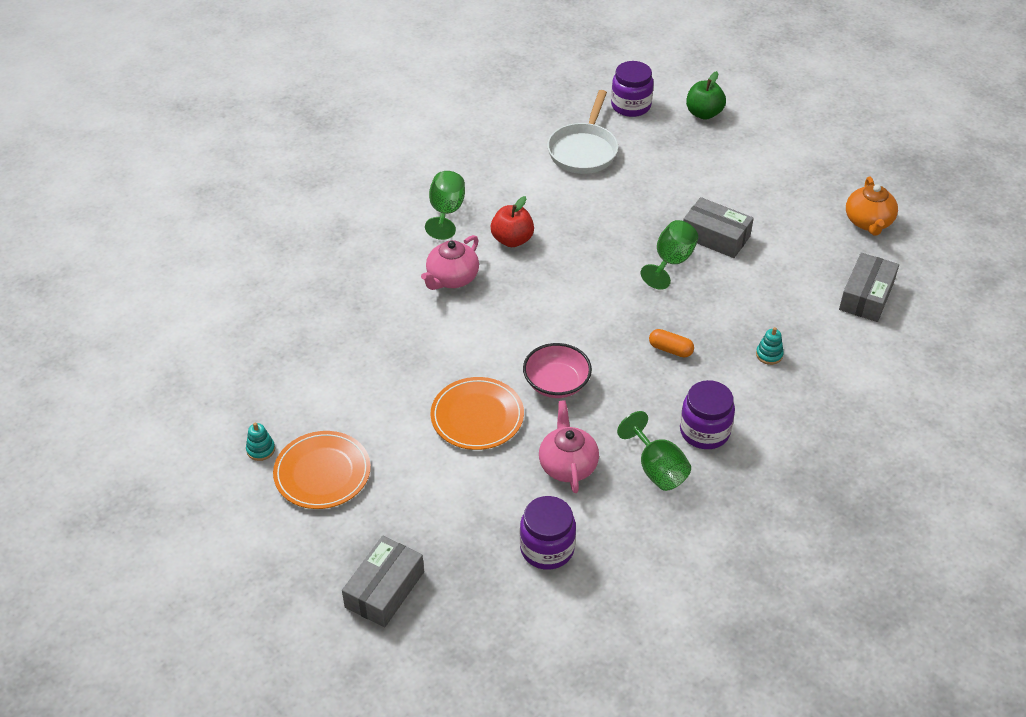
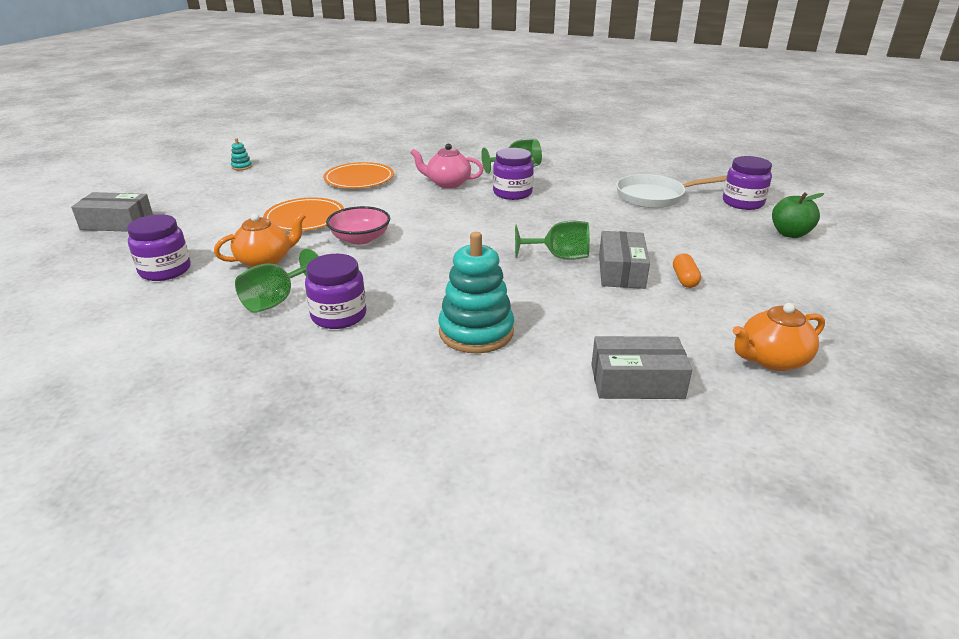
camera: 65 degrees right, 15 degrees down
(322, 473) = (226, 185): orange plate -> orange plate (359, 179)
(512, 240) = (512, 193): red apple -> purple jar
(567, 465) = (265, 261): pink teapot -> orange teapot
(670, 349) = (440, 278): orange capsule -> orange capsule (684, 279)
(769, 355) = (476, 332): turquoise stacking toy -> turquoise stacking toy, size x2.36

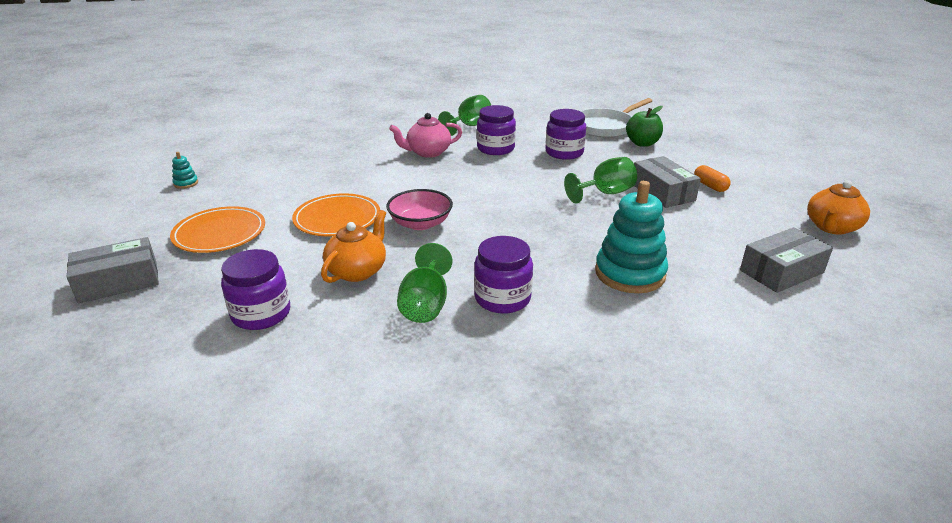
camera: 30 degrees left, 0 degrees up
(359, 179) = (337, 167): orange plate -> orange plate (219, 233)
(742, 203) = (669, 118): purple jar -> purple jar (564, 153)
(790, 234) = (727, 134): green apple -> green apple (642, 143)

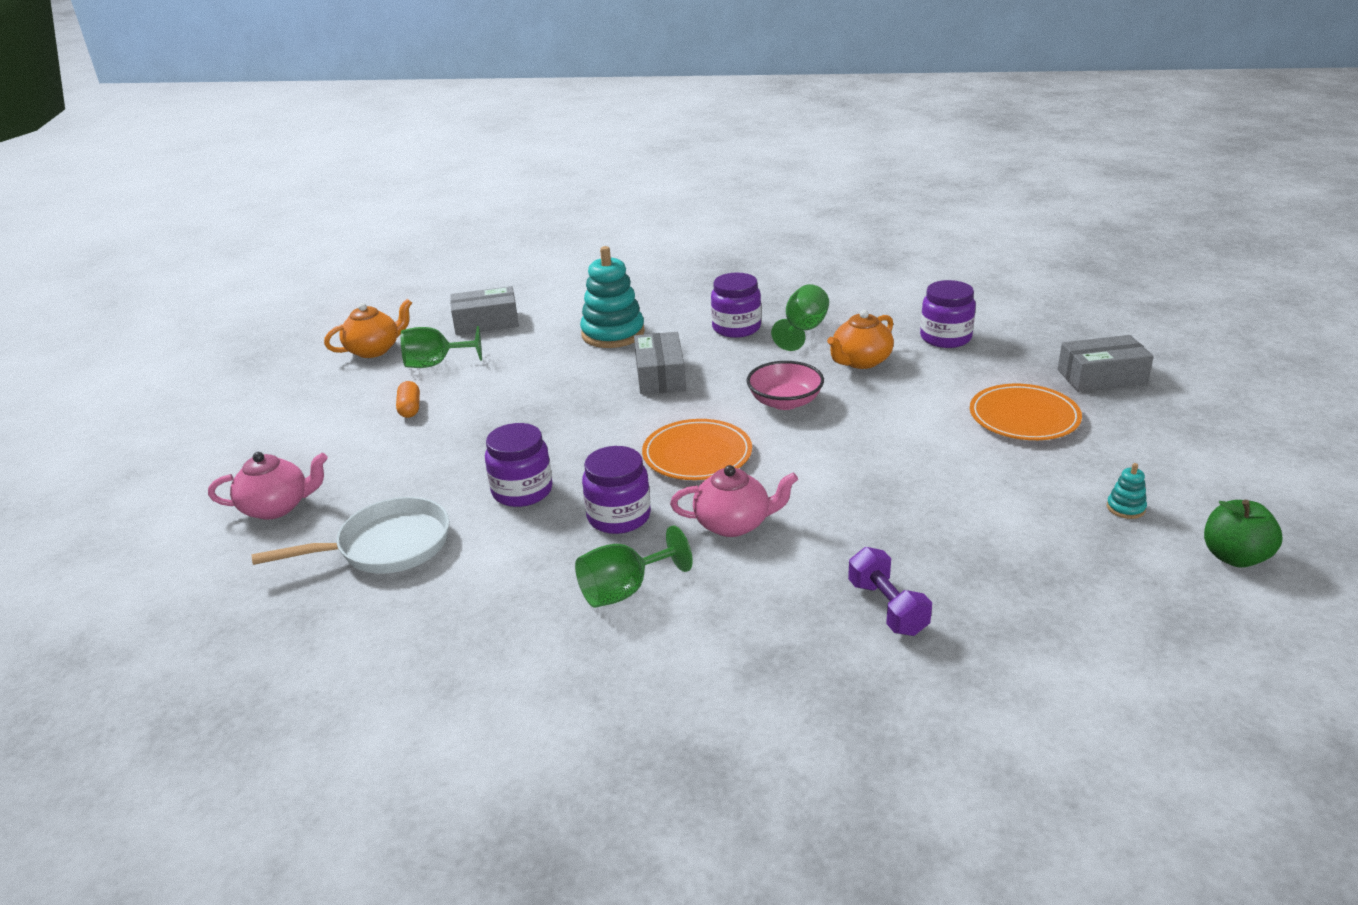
camera: 160 degrees left, 0 degrees up
(337, 219) = (883, 419): orange plate -> orange plate (697, 454)
(340, 133) = (887, 608): none -> purple dumbbell
(605, 193) = (543, 414): green goblet -> green goblet (435, 364)
(642, 143) = (385, 494): green apple -> green apple (1234, 557)
(662, 192) = (475, 407): grey box -> grey box (660, 375)
(692, 133) = (277, 507): none -> pink teapot

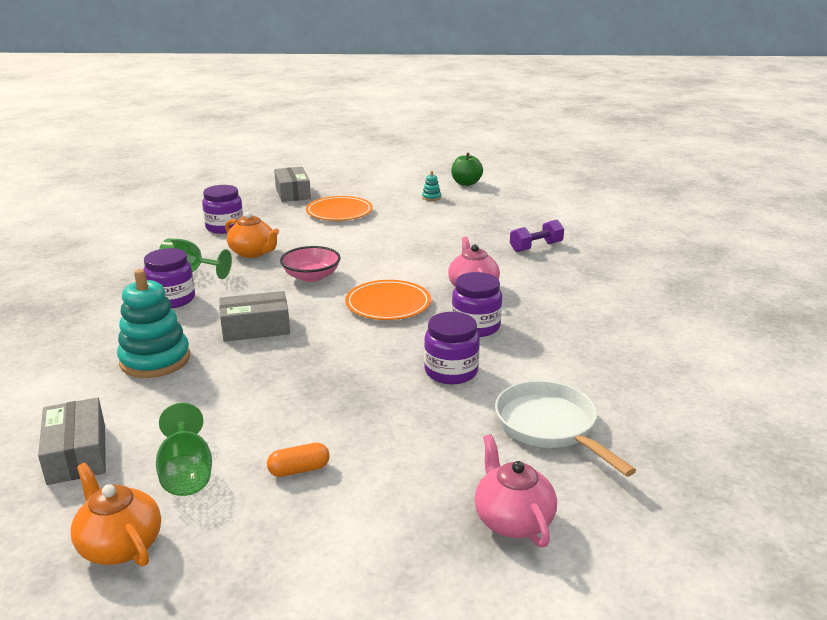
camera: 100 degrees left, 5 degrees down
(624, 590) = (556, 317): green goblet -> none

